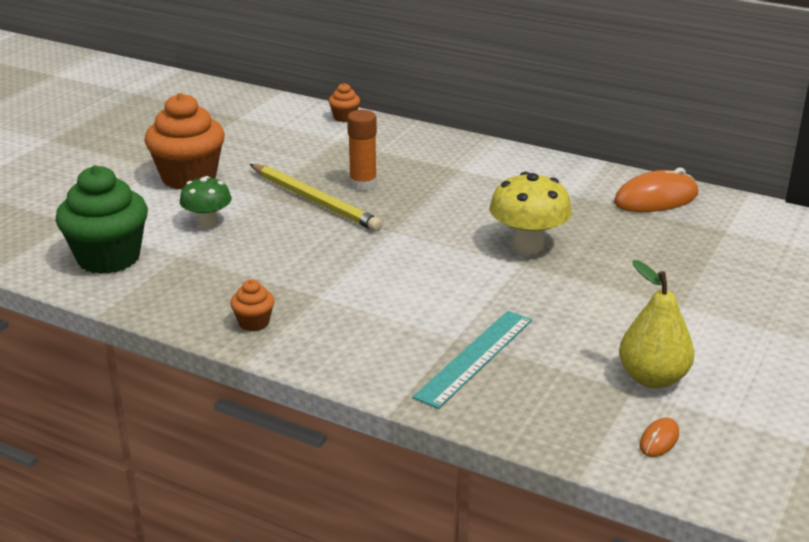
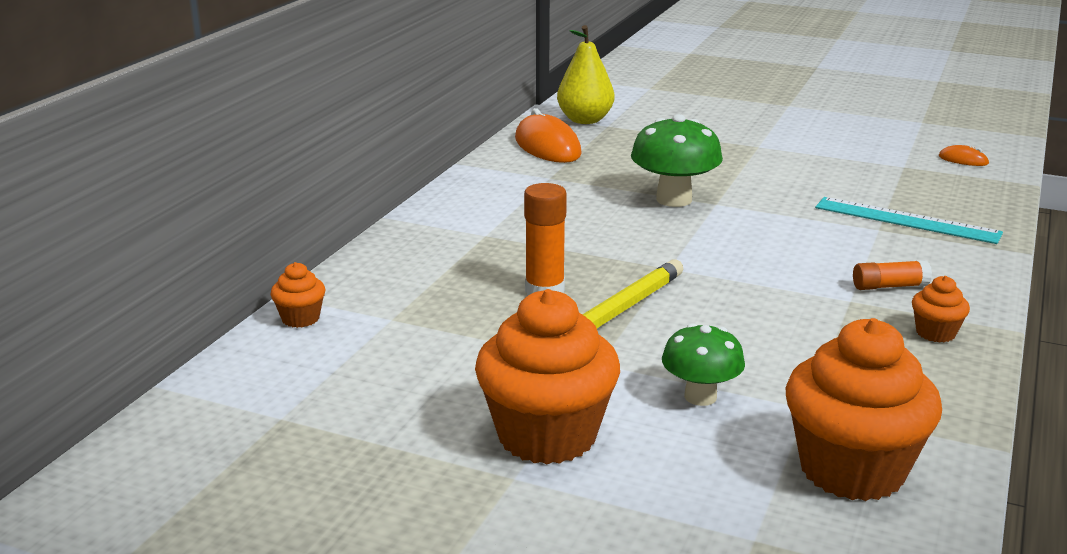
camera: 95 degrees left, 5 degrees down
(109, 258) = (852, 470): green cupcake -> orange cupcake
(337, 319) = (889, 286): none -> orange glue stick
(528, 245) = (674, 199): yellow mushroom -> green mushroom
(652, 378) = (880, 159): yellow pear -> yellow pear (585, 120)

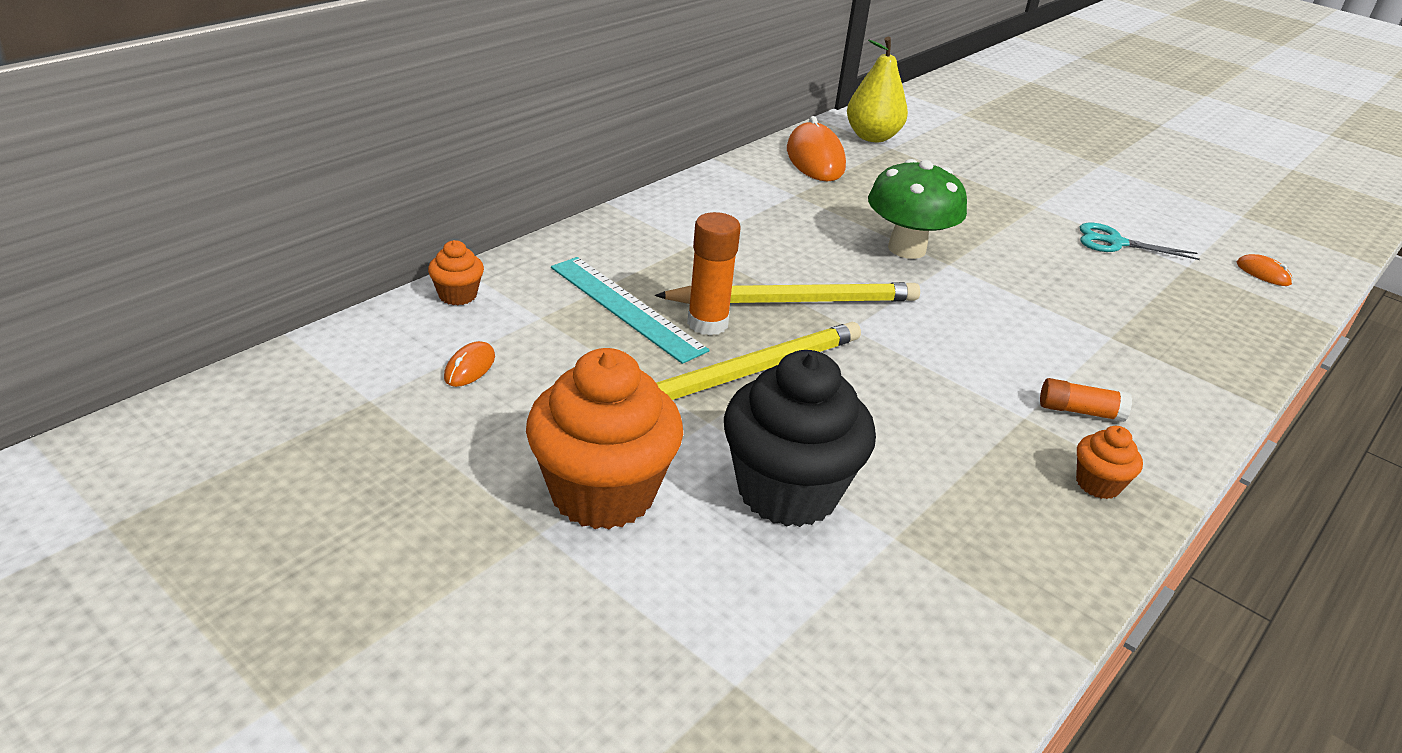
camera: 15 degrees right, 10 degrees up
(356, 371) = (470, 367): none -> orange mouse
(607, 258) = (794, 301): none -> yellow pencil
(700, 397) = (788, 491): green mushroom -> black cupcake
(838, 161) = (1115, 243): none -> turquoise scissors
(852, 470) = (896, 631): orange cupcake -> none
(906, 220) = (1150, 333): turquoise ruler -> turquoise ruler (626, 307)

